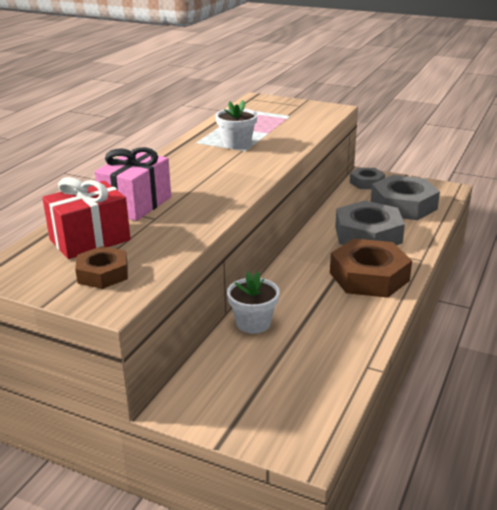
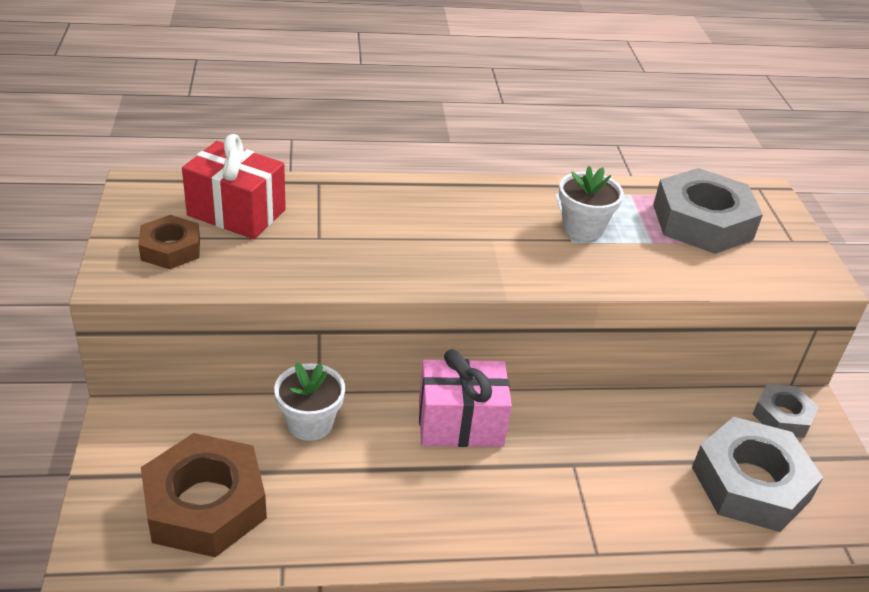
camera: 55 degrees right, 10 degrees up
(136, 204) = (341, 212): pink gift -> pink gift (460, 423)
(368, 235) = (617, 467): grey nut -> grey nut (702, 222)
(369, 277) = (499, 503): brown nut -> brown nut (205, 504)

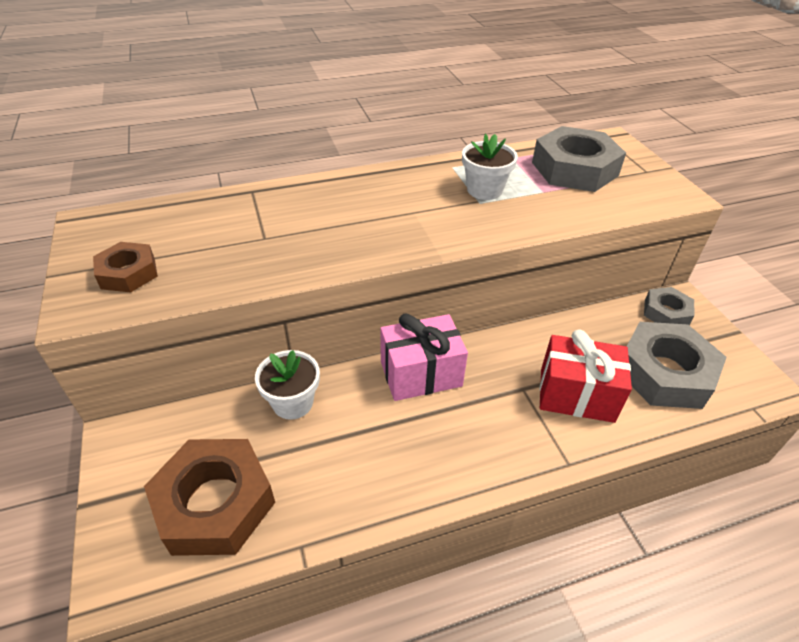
camera: 10 degrees left, 5 degrees up
(236, 213) = (184, 230): red gift -> red gift (576, 395)

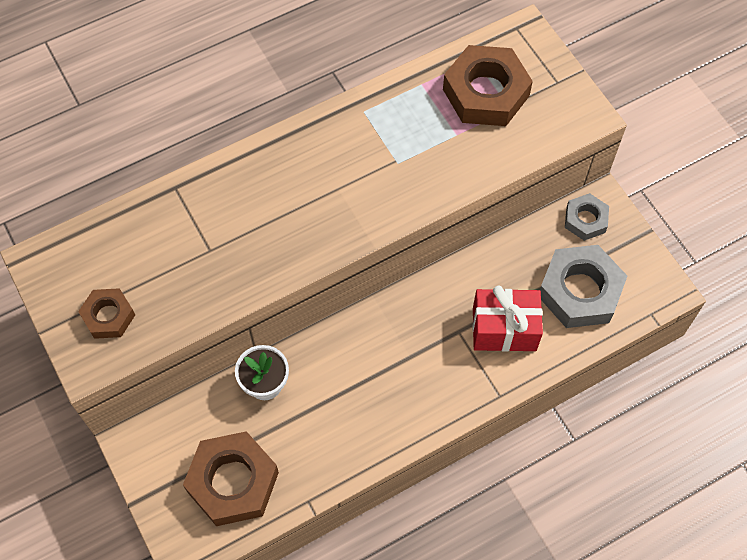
camera: 10 degrees left, 20 degrees up
(421, 374) = (368, 333): pink gift -> none
(484, 190) = (400, 143): white flower pot -> none
(574, 169) = (486, 92): grey nut -> brown nut

